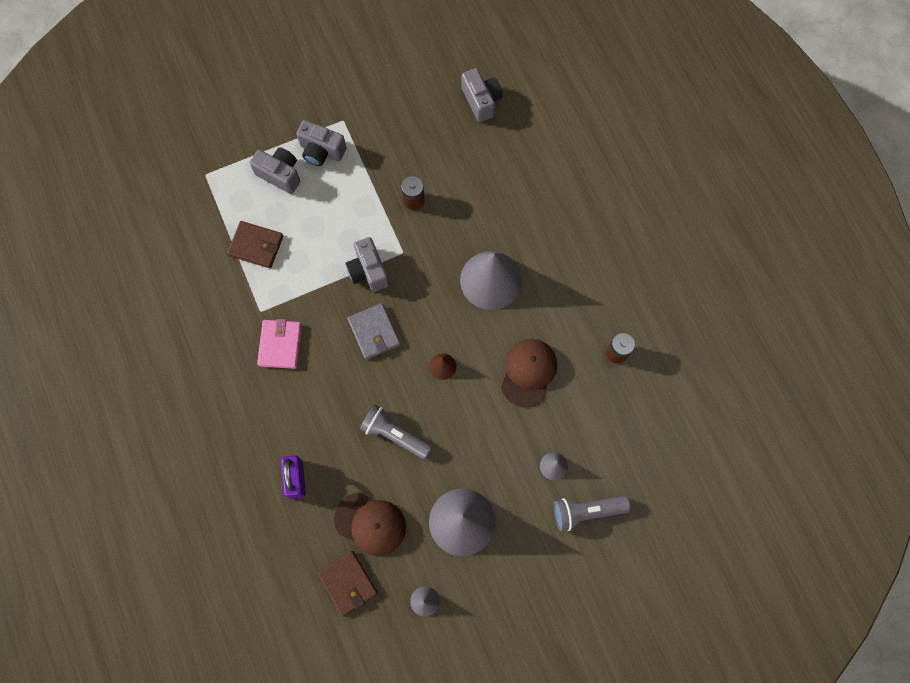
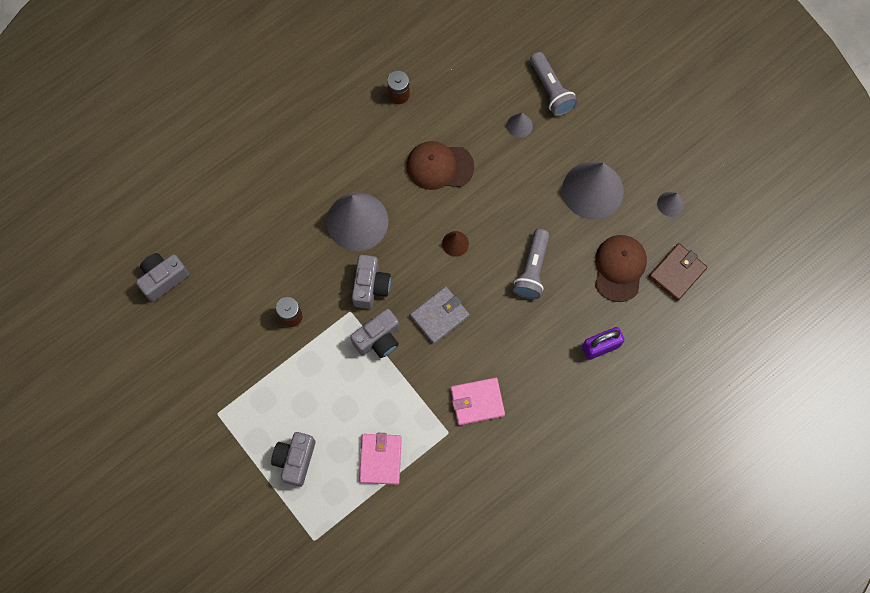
camera: 105 degrees left, 0 degrees up
(256, 246) = (380, 459): brown wallet -> pink wallet
(321, 151) = (258, 425): grey camera -> grey camera (370, 286)

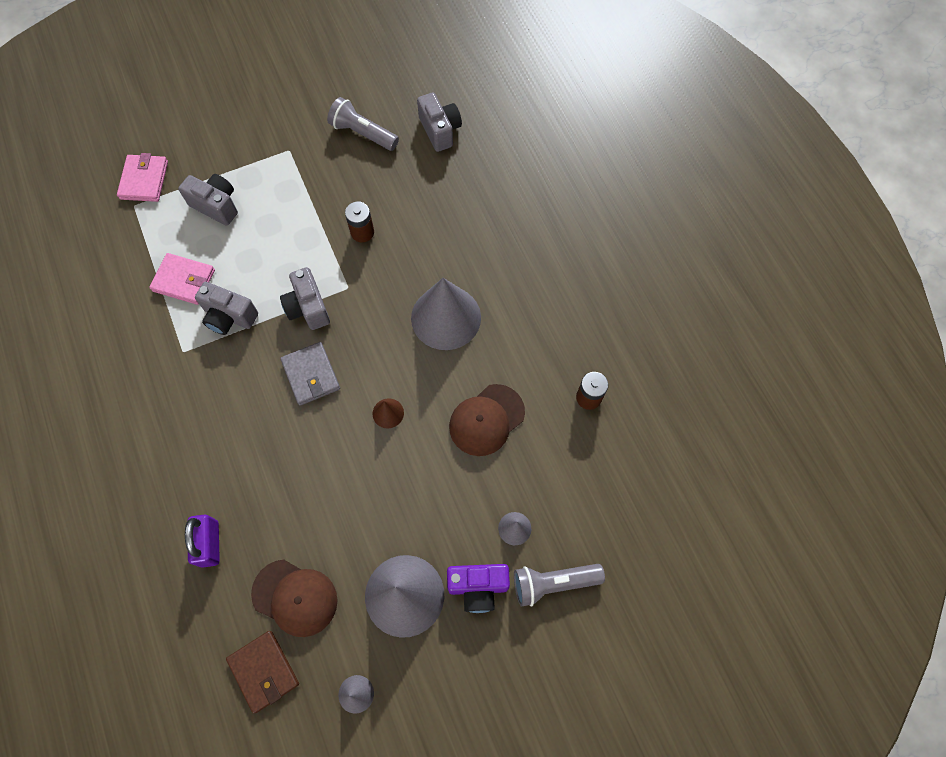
camera: 105 degrees right, 5 degrees down
(370, 286) = (368, 314): grey camera -> grey camera (229, 317)
(439, 166) = (486, 420): brown cap -> brown cap turned 150 degrees counterclockwise
(477, 402) = (202, 389): pink wallet -> pink wallet (144, 180)
(532, 269) = (329, 491): grey flashlight -> grey flashlight (363, 133)
(570, 140) = (478, 587): none -> purple camera

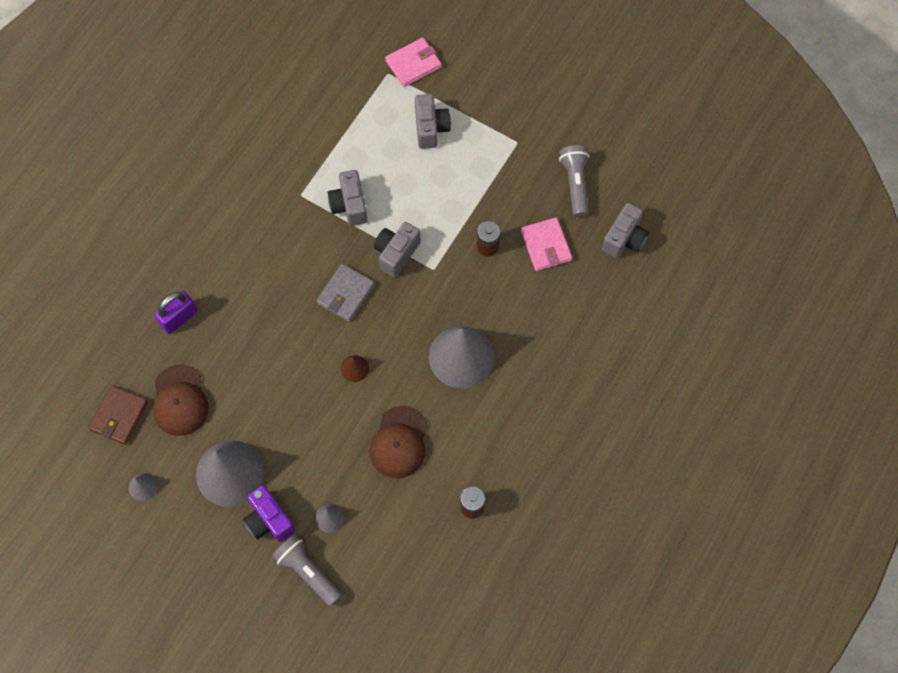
camera: 55 degrees right, 0 degrees up
(184, 280) = (354, 153): pink wallet -> pink wallet (546, 245)
(486, 420) = (399, 442): brown cap -> brown cap turned 90 degrees counterclockwise

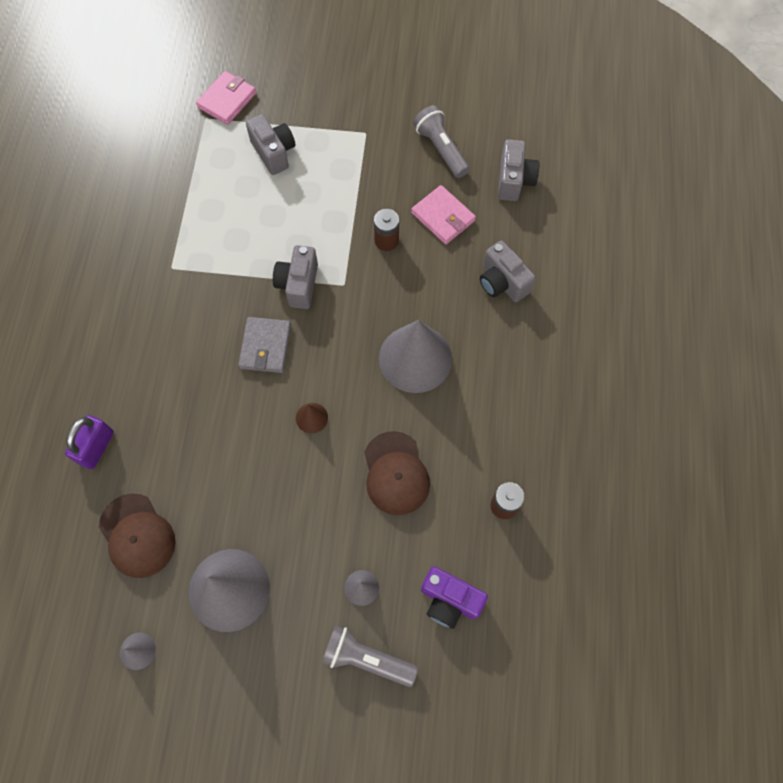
camera: 25 degrees left, 0 degrees up
(119, 416) = (75, 583): brown wallet -> none
(269, 520) = (297, 621): purple camera -> purple camera (449, 600)
(349, 205) = (227, 258): grey camera -> grey camera (502, 282)

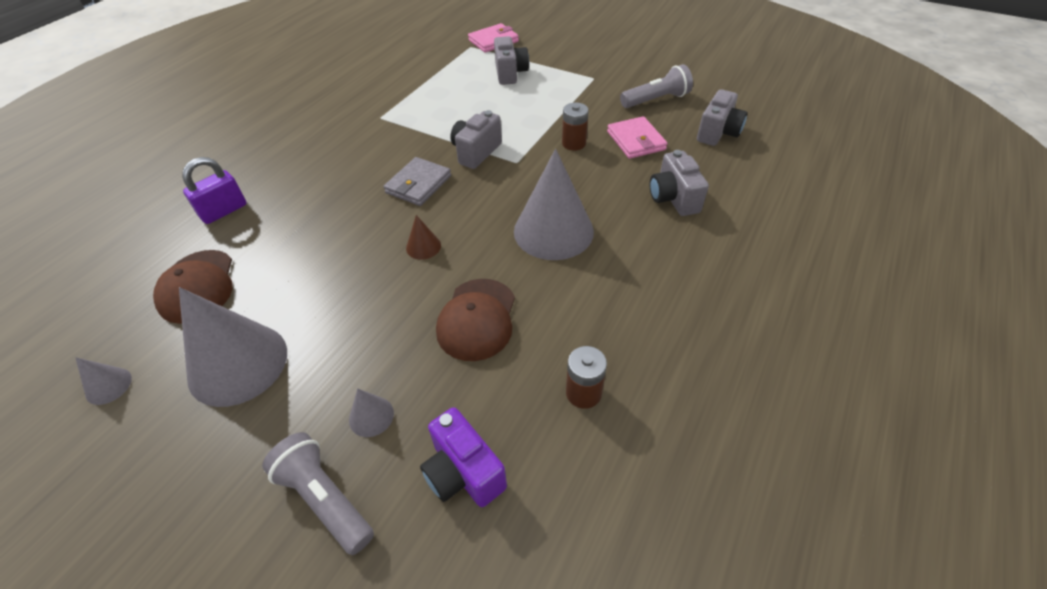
camera: 25 degrees right, 20 degrees down
(441, 149) = (656, 100): grey flashlight -> grey flashlight turned 75 degrees clockwise

